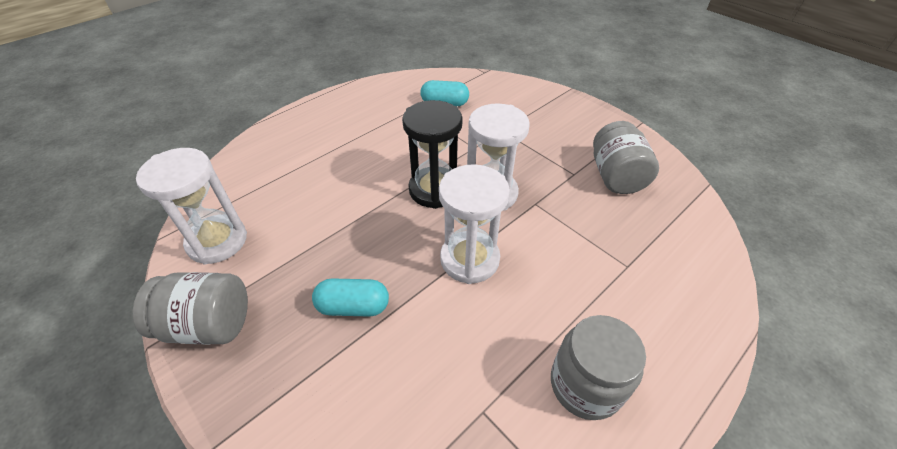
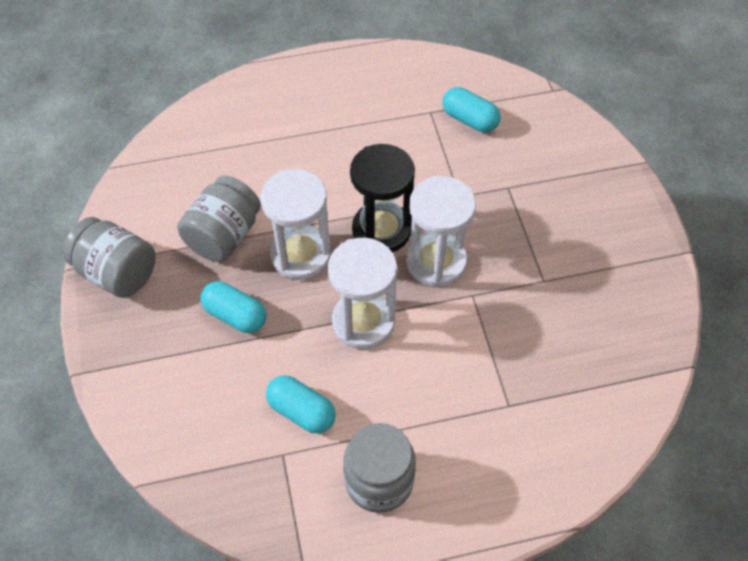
camera: 30 degrees right, 10 degrees up
(217, 241) = (156, 194): white hourglass -> white hourglass (301, 255)
(471, 360) = (301, 411): none -> turquoise capsule
(616, 176) = (588, 306): grey jar -> grey jar (224, 235)

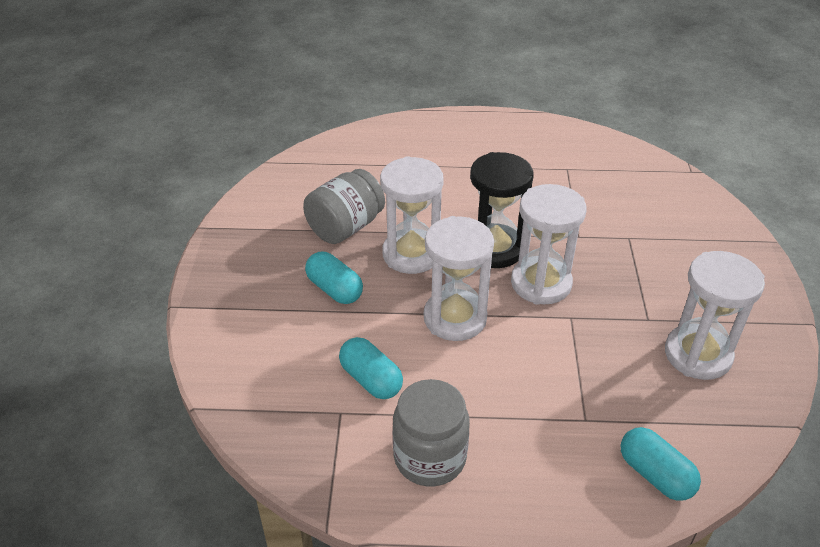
camera: 15 degrees right, 15 degrees down
(117, 273) = (240, 237): grey jar -> none
(469, 120) = (603, 180): turquoise capsule -> turquoise capsule (655, 475)
(595, 311) = (697, 355): none -> white hourglass

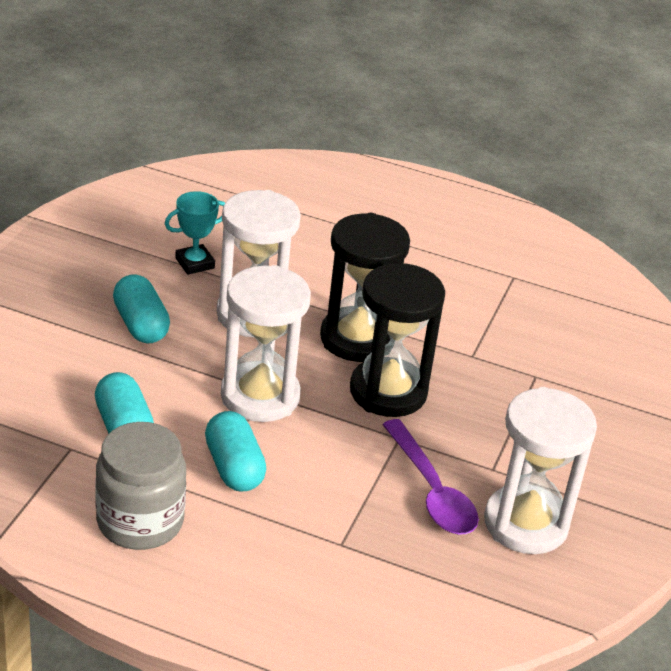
camera: 15 degrees right, 5 degrees down
(345, 227) = (195, 263): grey jar -> turquoise trophy
(541, 283) = (388, 392): white hourglass -> black hourglass
(620, 352) = (432, 491): none -> purple spoon
(655, 475) = (382, 621): turquoise capsule -> turquoise capsule (234, 467)

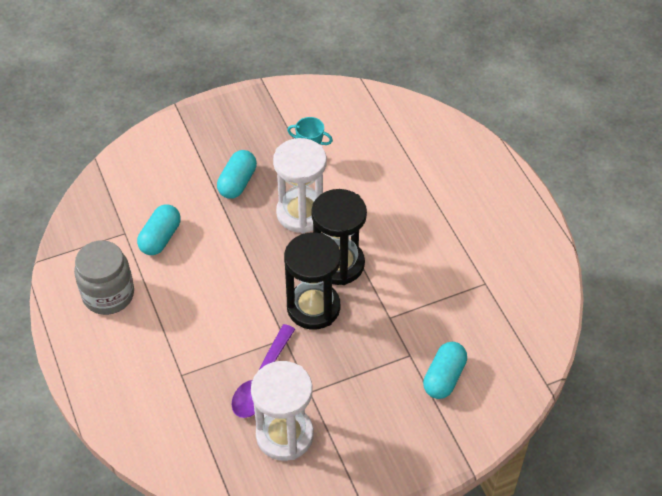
camera: 50 degrees right, 15 degrees up
(234, 467) = (183, 296): turquoise capsule -> turquoise capsule (444, 377)
(260, 396) = (244, 265): white hourglass -> none

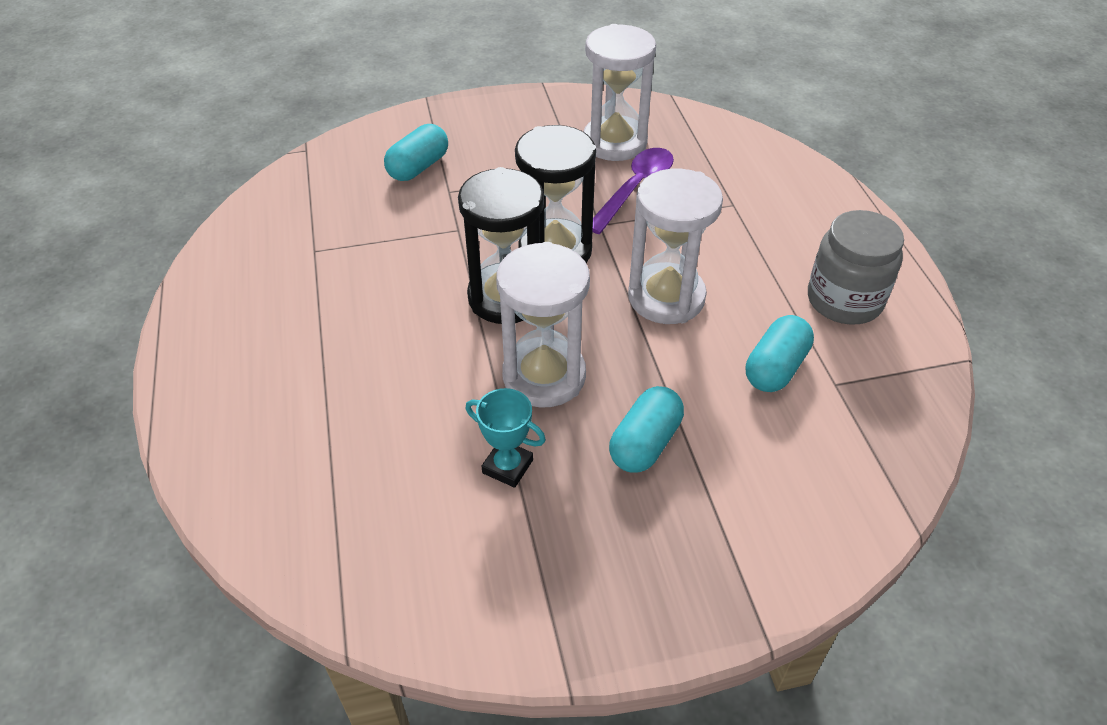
camera: 170 degrees left, 5 degrees down
(230, 279) = (666, 297): none -> white hourglass

